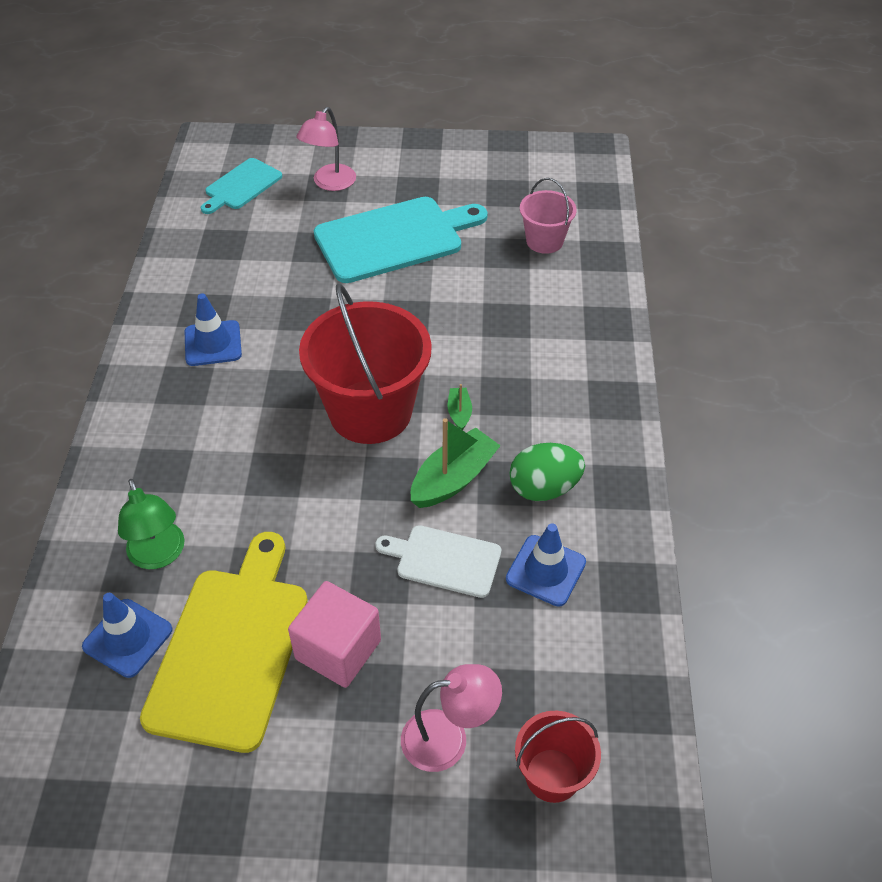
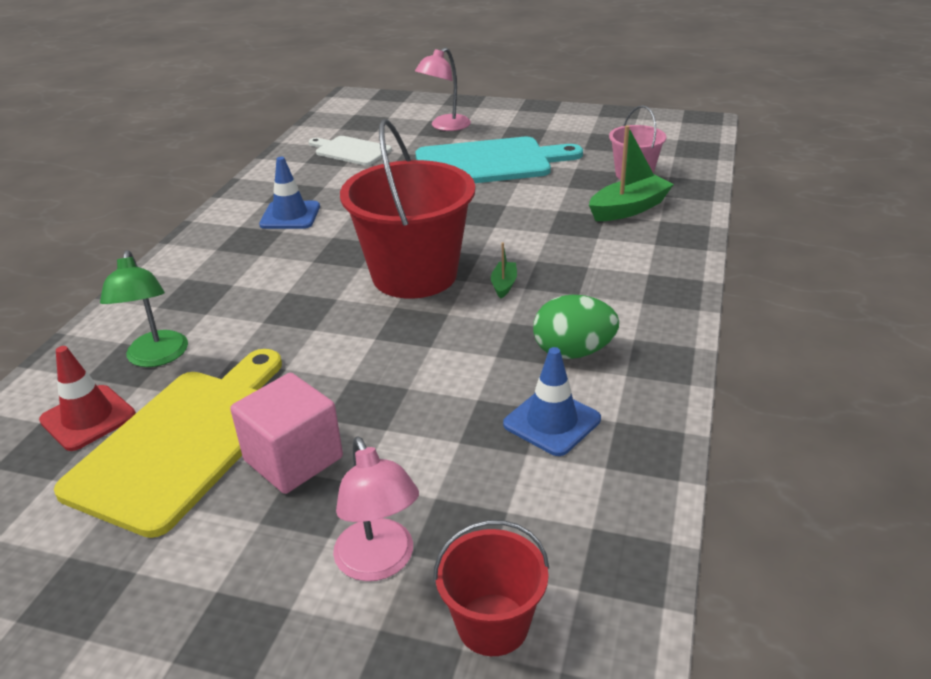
camera: 15 degrees right, 15 degrees down
(128, 638) = (88, 418): blue traffic cone -> red traffic cone
(241, 186) = (367, 123): turquoise cutting board -> none
(444, 560) = (441, 398): white cutting board -> white cutting board (350, 151)
(448, 738) = (379, 563): pink lamp -> pink lamp turned 60 degrees clockwise
(453, 479) = (478, 333): green boat -> green boat (629, 209)

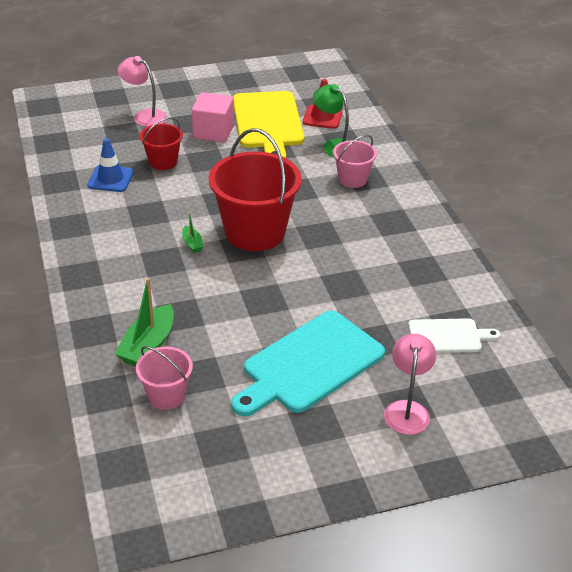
camera: 145 degrees right, 5 degrees up
(212, 300) = (352, 179): none -> pink bucket
(290, 216) = (395, 249): blue traffic cone -> none
(492, 624) = (91, 114): red bucket -> red bucket (163, 162)
(573, 352) = (121, 215): green egg -> none

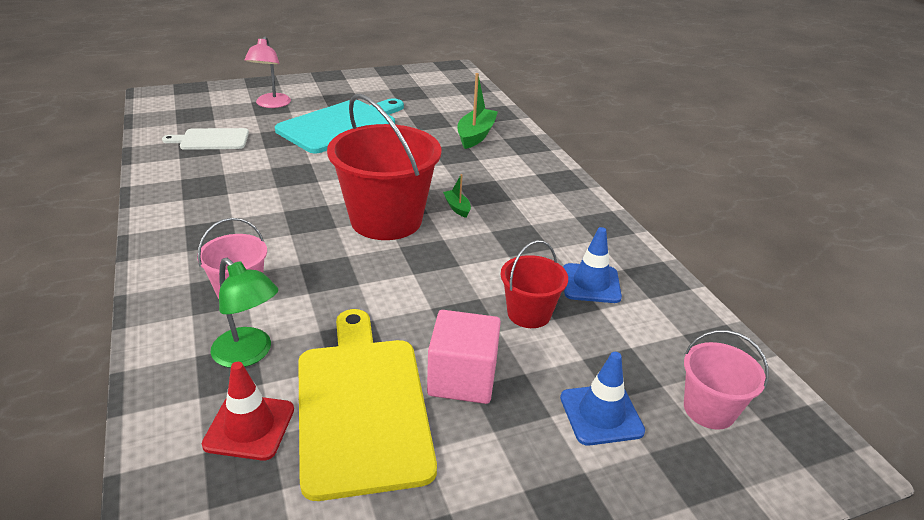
camera: 175 degrees right, 5 degrees down
(144, 116) = (601, 414): pink lamp -> blue traffic cone
(166, 395) = (452, 112): pink bucket -> pink bucket (709, 409)

